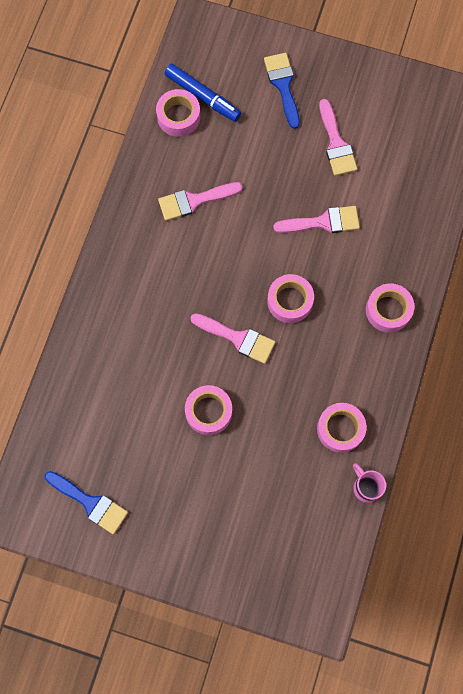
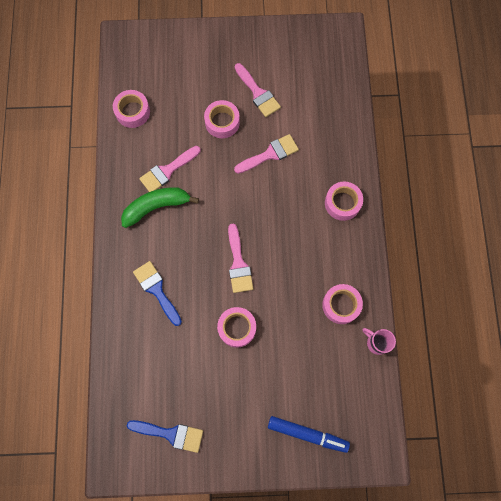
camera: 20 degrees left, 0 degrees up
(166, 239) = (156, 207): none -> green banana
(202, 96) = (145, 91): blue marker -> blue marker (307, 434)
(238, 338) = (238, 263): pink brush -> pink brush turned 75 degrees clockwise
(283, 85) = (203, 63): blue brush -> blue brush (156, 290)
(290, 301) = (267, 221): pink tape -> pink tape (222, 122)

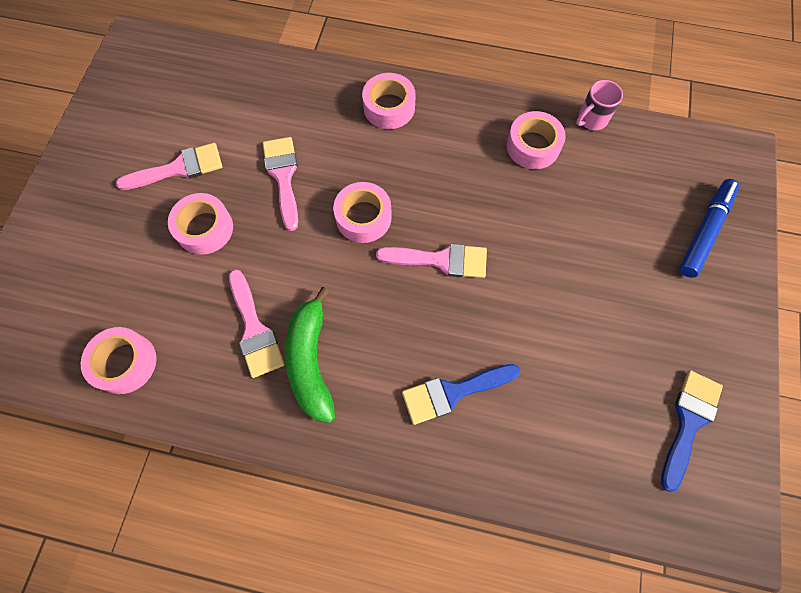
camera: 75 degrees left, 5 degrees down
(237, 328) = (539, 286): pink tape -> pink tape (363, 217)

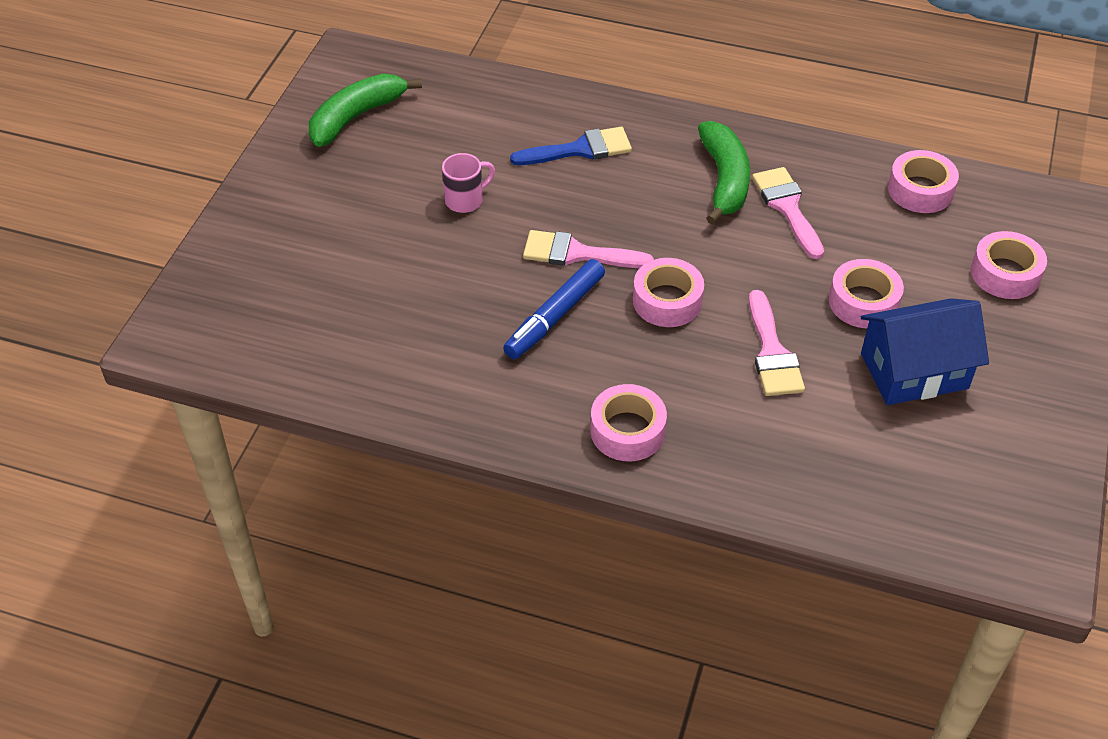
camera: 175 degrees left, 20 degrees down
(179, 168) = (914, 371): pink brush -> blue house
(533, 146) = (435, 366): pink tape -> pink tape (1005, 273)
(591, 119) = (343, 394): pink mug -> pink mug (465, 200)
(688, 422) = (356, 117): blue brush -> green banana
(704, 231) = (258, 260): blue marker -> blue marker (555, 316)

